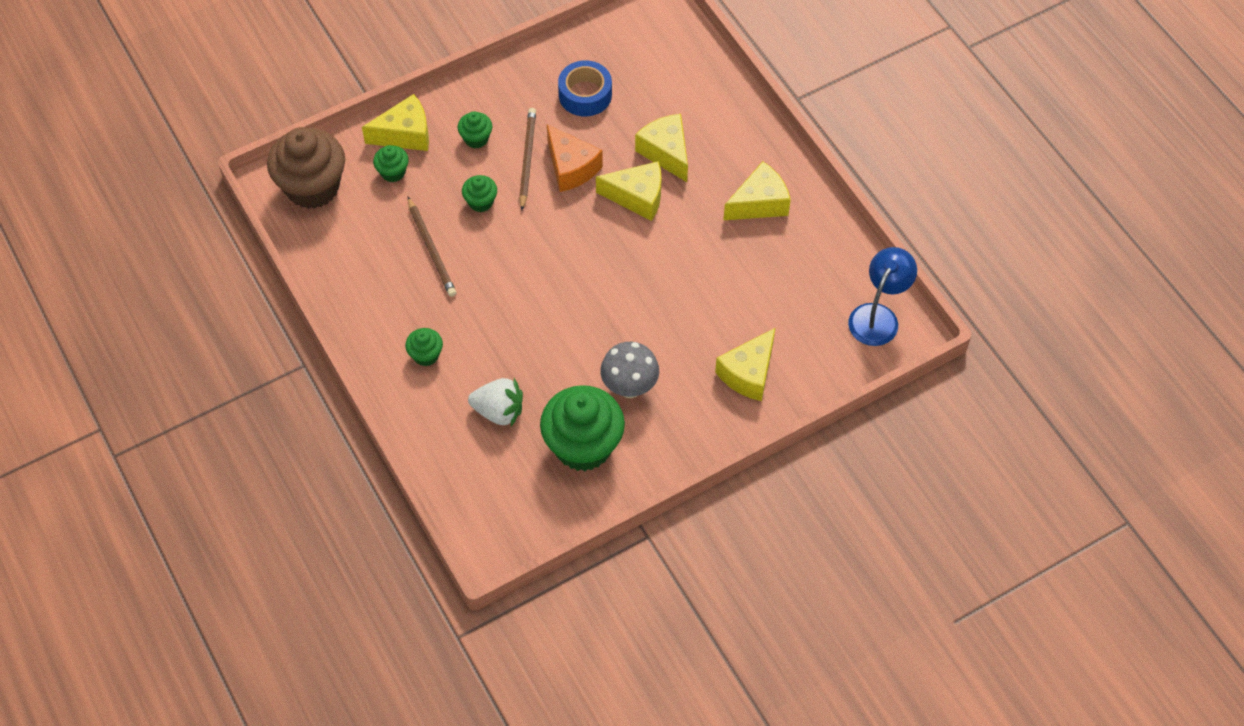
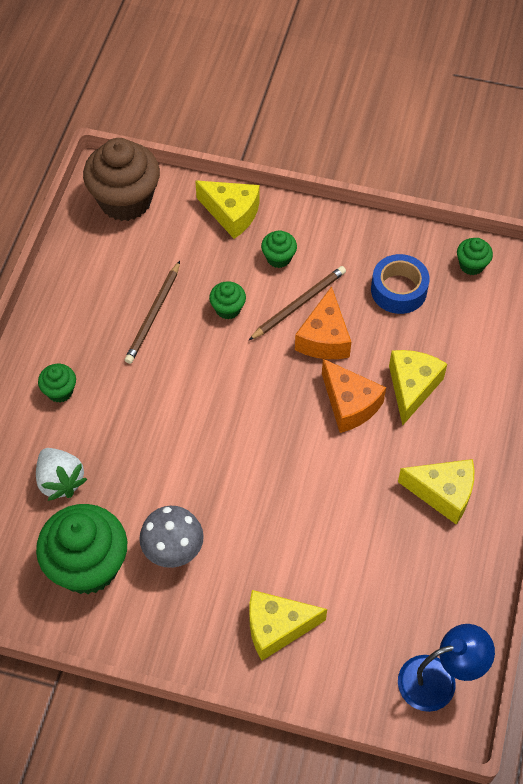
camera: 45 degrees right, 0 degrees up
(393, 172) = (191, 235): green cupcake -> green cupcake (471, 265)
(637, 197) = (349, 404): yellow cheese -> orange cheese

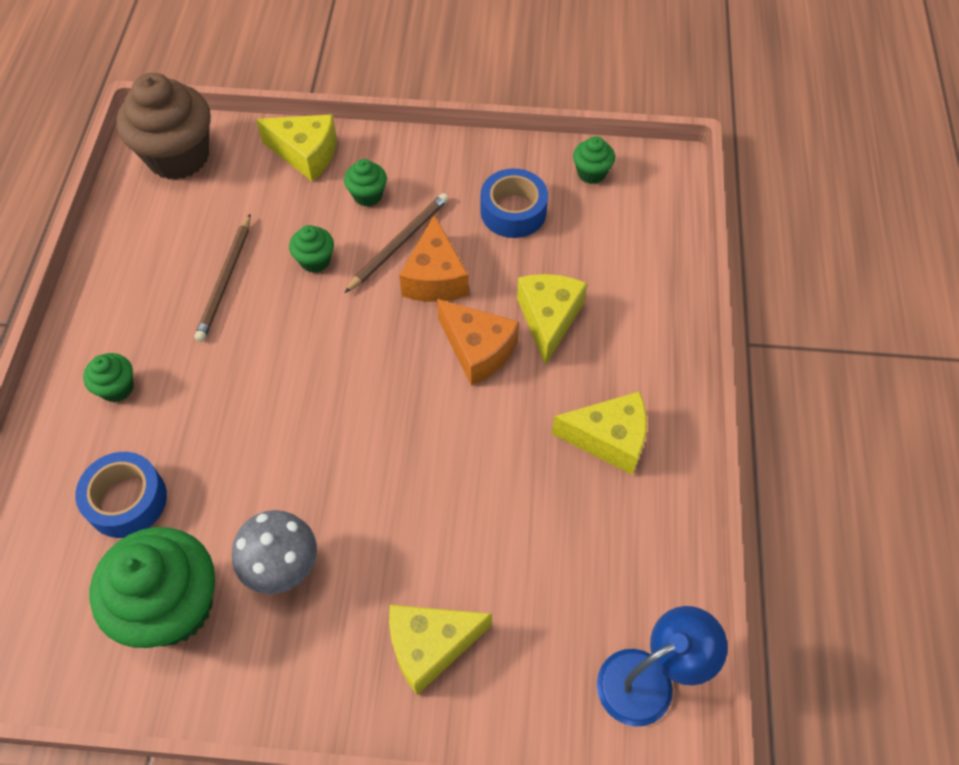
camera: 10 degrees left, 0 degrees up
(60, 481) = (127, 500): white strawberry -> blue tape

